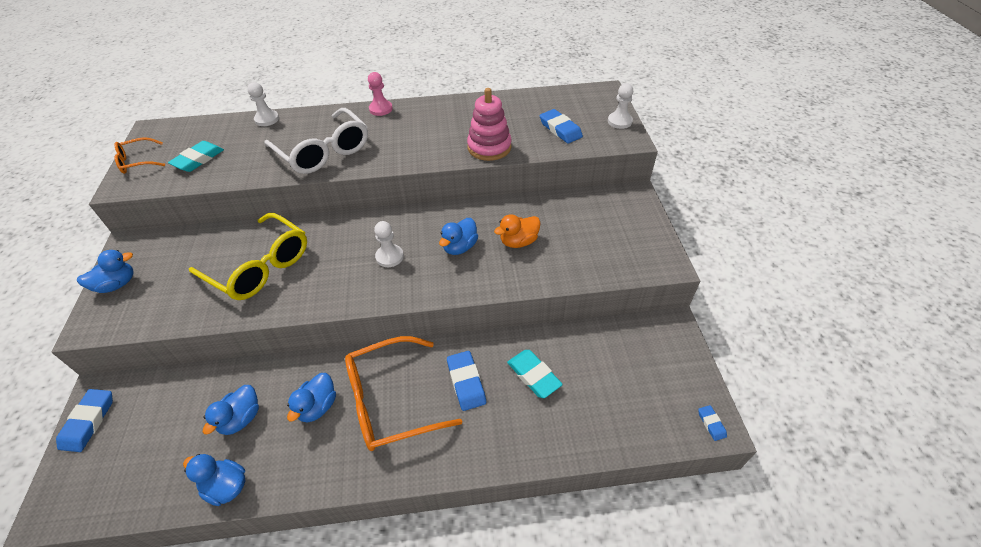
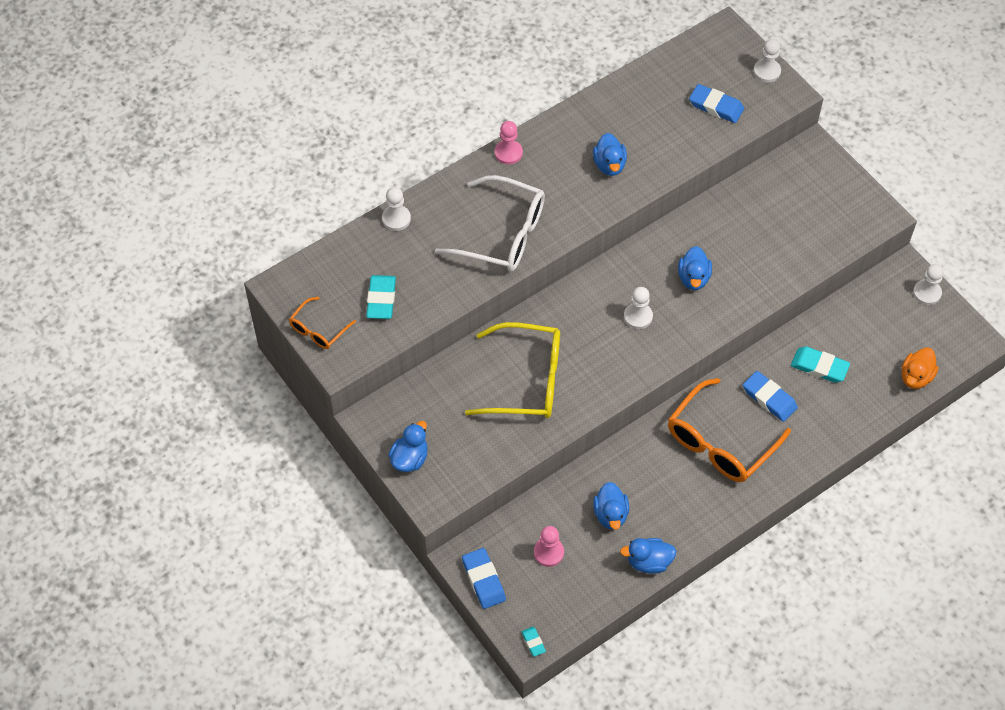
camera: 30 degrees left, 10 degrees up
(54, 511) = (533, 642): none -> turquoise eraser
(160, 426) = (548, 552): none -> pink pawn
(317, 406) = (664, 475): blue duck -> blue duck (609, 165)
(489, 147) = (664, 159): pink stacking toy -> none
(518, 242) = (742, 249): orange duck -> orange duck (916, 377)
(683, 355) = (927, 293): none -> white pawn
(711, 424) = (973, 341): blue eraser -> none

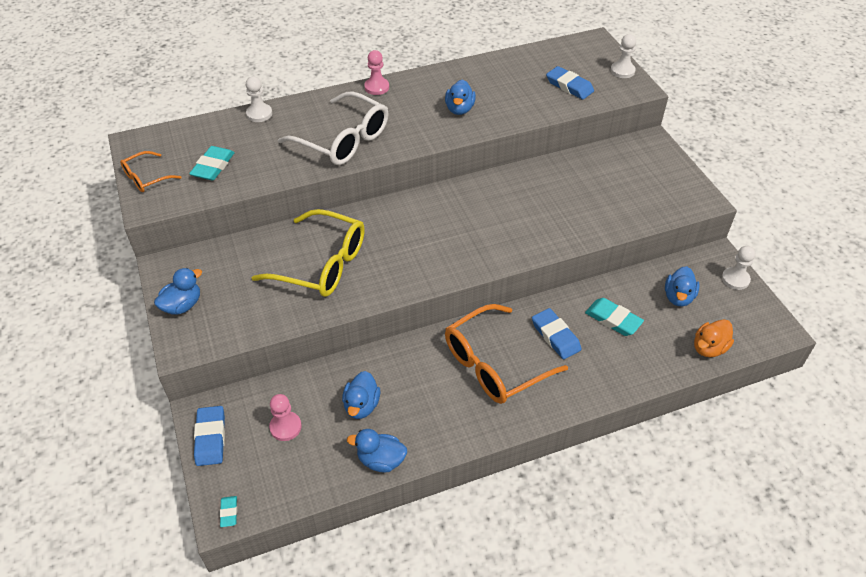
camera: 15 degrees right, 10 degrees down
(638, 316) = (447, 234): white pawn -> none
(693, 278) = (510, 215): blue duck -> blue duck (678, 297)

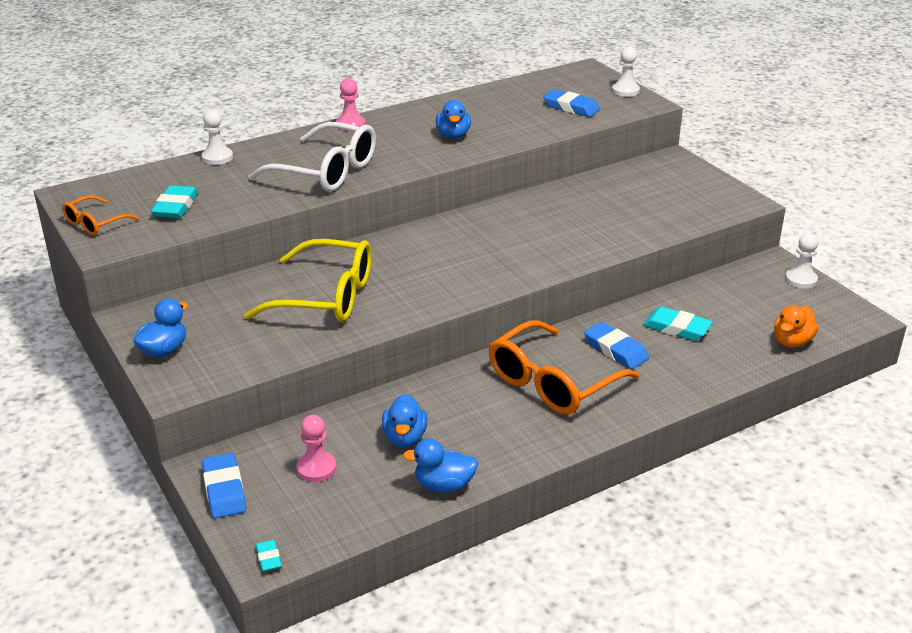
camera: 10 degrees left, 15 degrees down
(678, 297) = (743, 301): blue duck -> none

